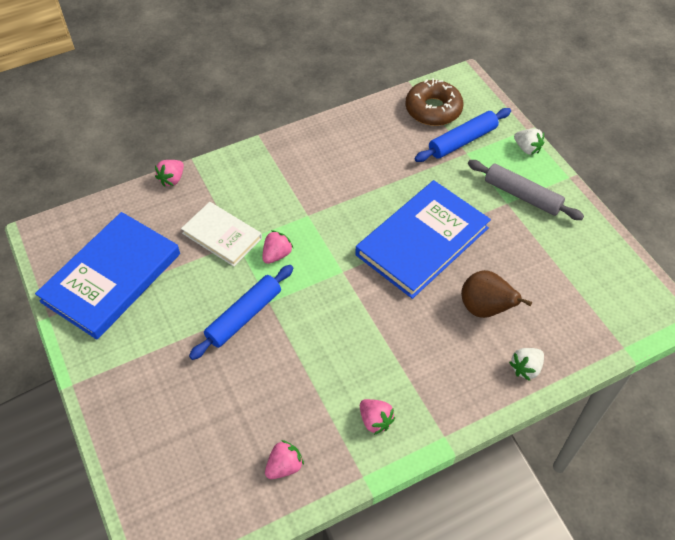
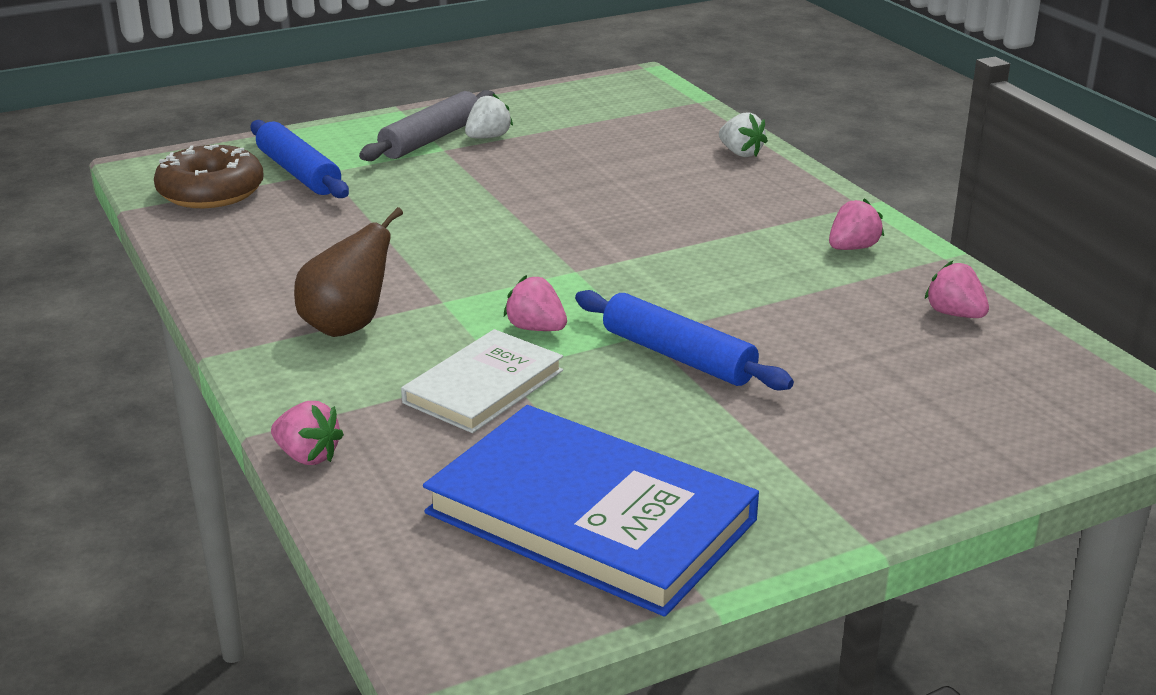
camera: 90 degrees left, 25 degrees down
(422, 241) = (514, 208): blue book -> none
(485, 309) = (645, 172): brown pear -> brown pear (347, 326)
(527, 148) = (333, 131): white strawberry -> white strawberry (488, 137)

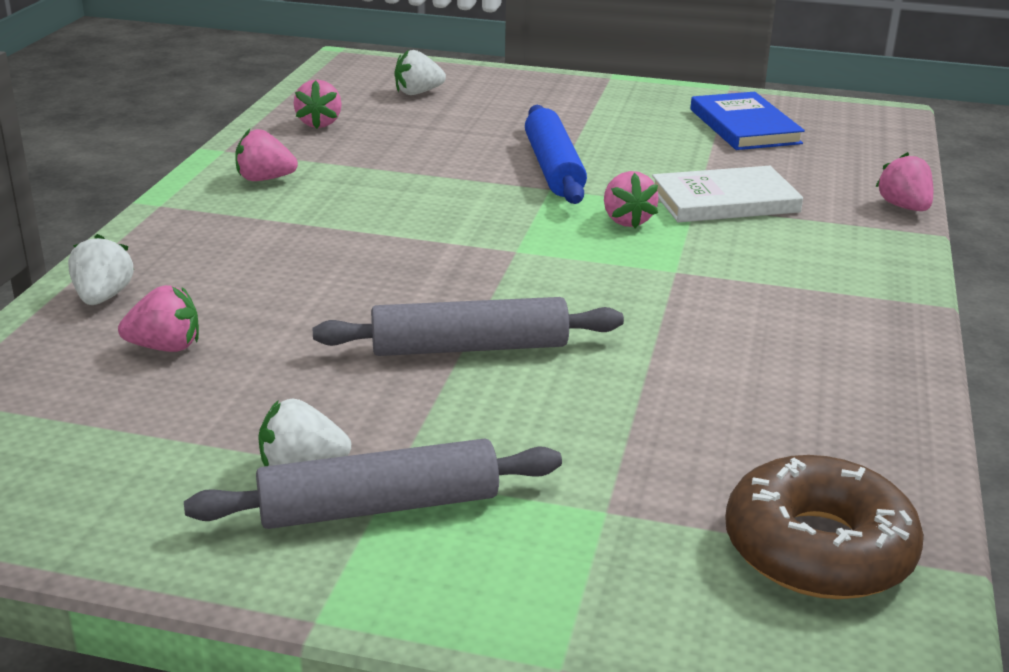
camera: 140 degrees left, 0 degrees up
(299, 173) = (651, 527): blue rolling pin -> none
(347, 326) = (790, 282): brown pear -> none
(499, 205) = (470, 347): none -> grey rolling pin
(591, 516) = (744, 126): blue book -> blue book, size x0.58
(652, 148) = (165, 347): none -> pink strawberry
(981, 396) = (418, 93): none -> white strawberry

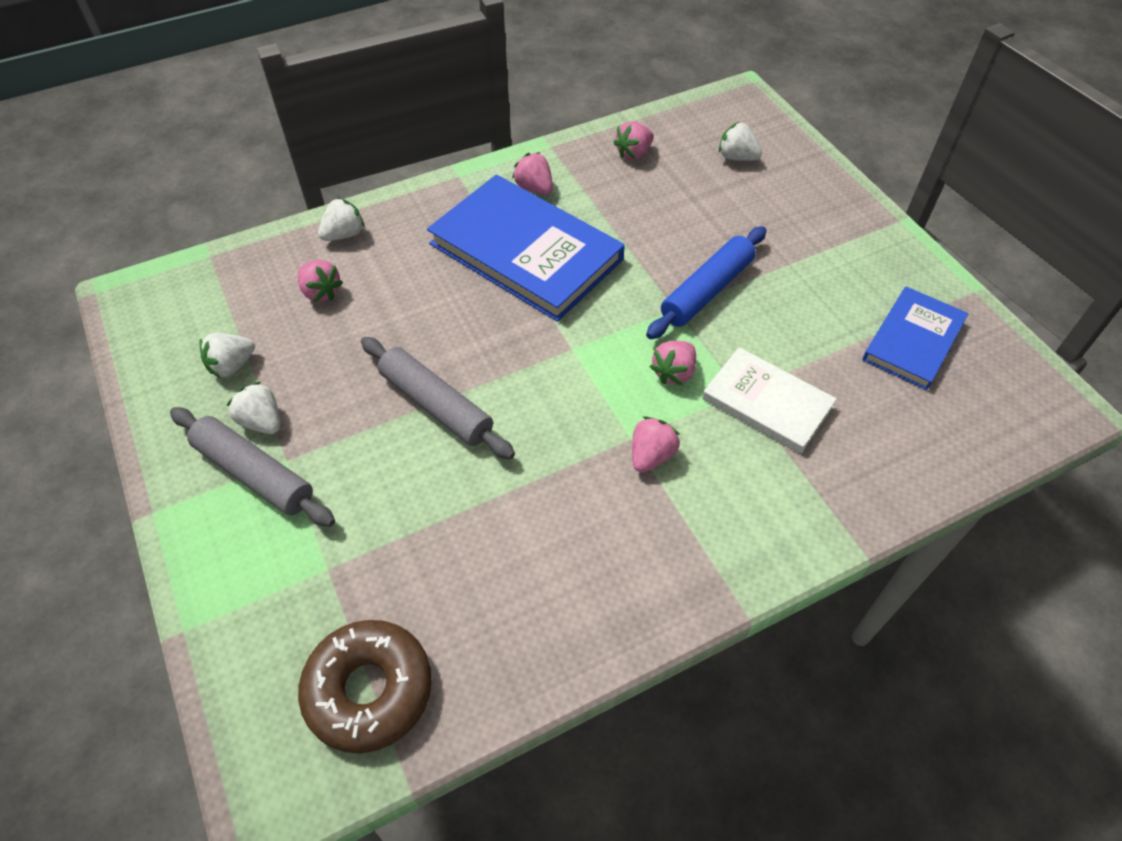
camera: 50 degrees right, 25 degrees up
(166, 455) = (232, 365): none -> white strawberry
(343, 218) = (526, 251): none -> blue book
(904, 207) = (887, 509): pink strawberry -> pink strawberry (651, 455)

